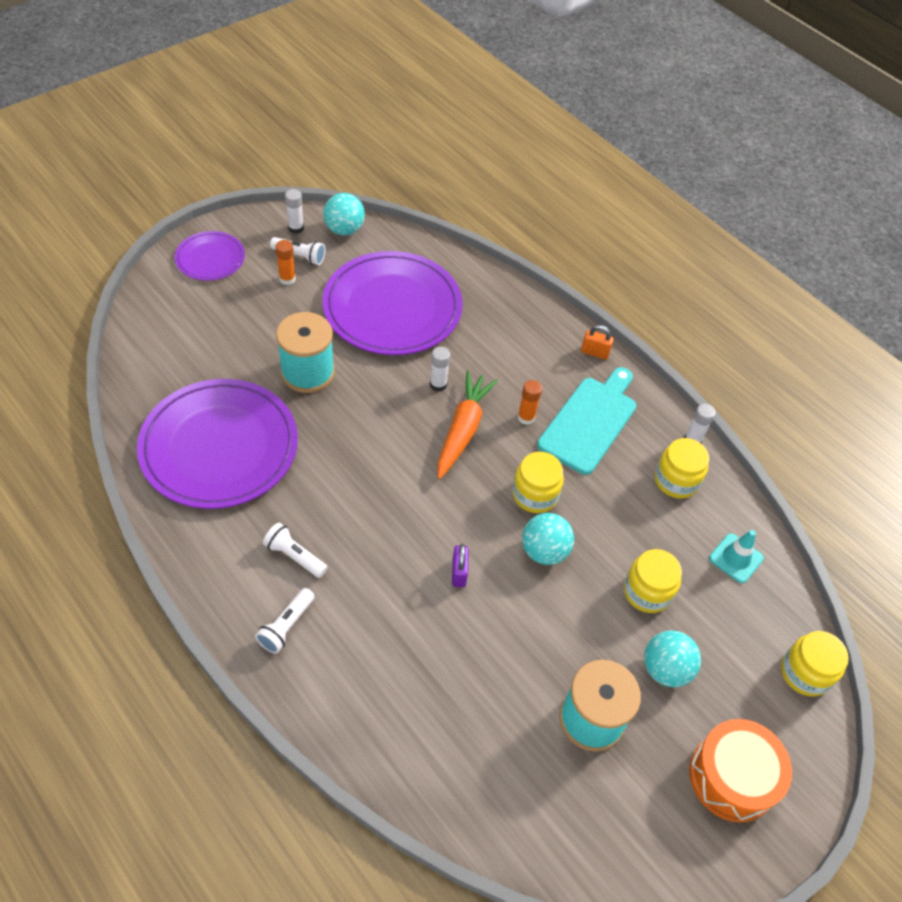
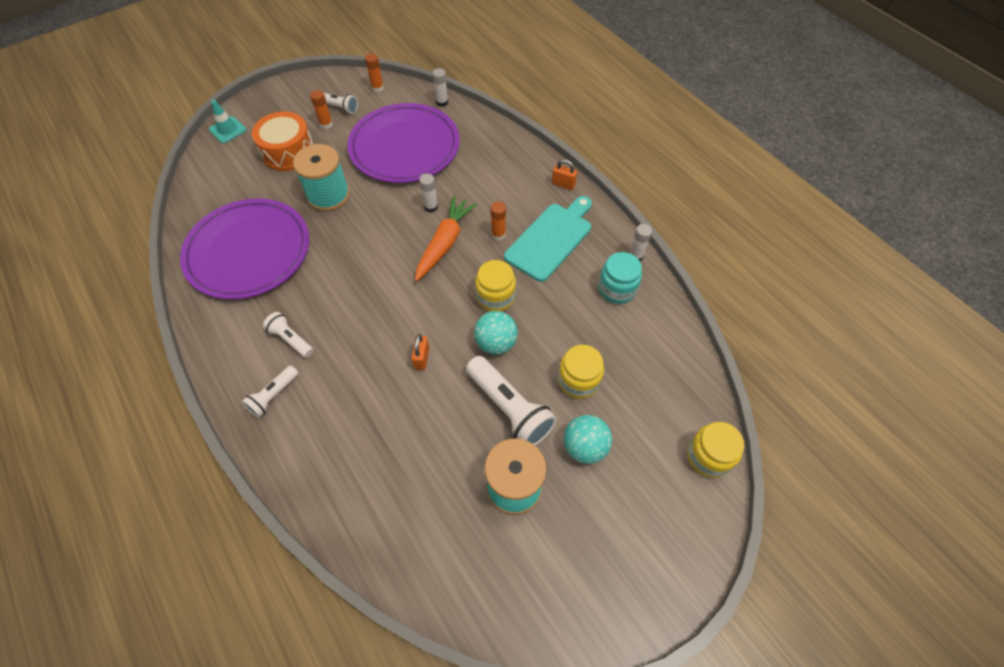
camera: 10 degrees right, 5 degrees up
(210, 258) = (270, 109): purple plate -> none
(296, 228) = (340, 86): white glue stick -> white glue stick (442, 102)
(344, 230) = (377, 88): turquoise ball -> orange glue stick
(459, 573) = (422, 358): purple padlock -> orange padlock
(572, 629) = (510, 409): none -> white flashlight
(676, 480) = (617, 289): yellow jar -> turquoise jar
(732, 777) = (630, 545): orange drum -> orange drum (288, 152)
(736, 558) = (659, 355): turquoise traffic cone -> turquoise traffic cone (228, 130)

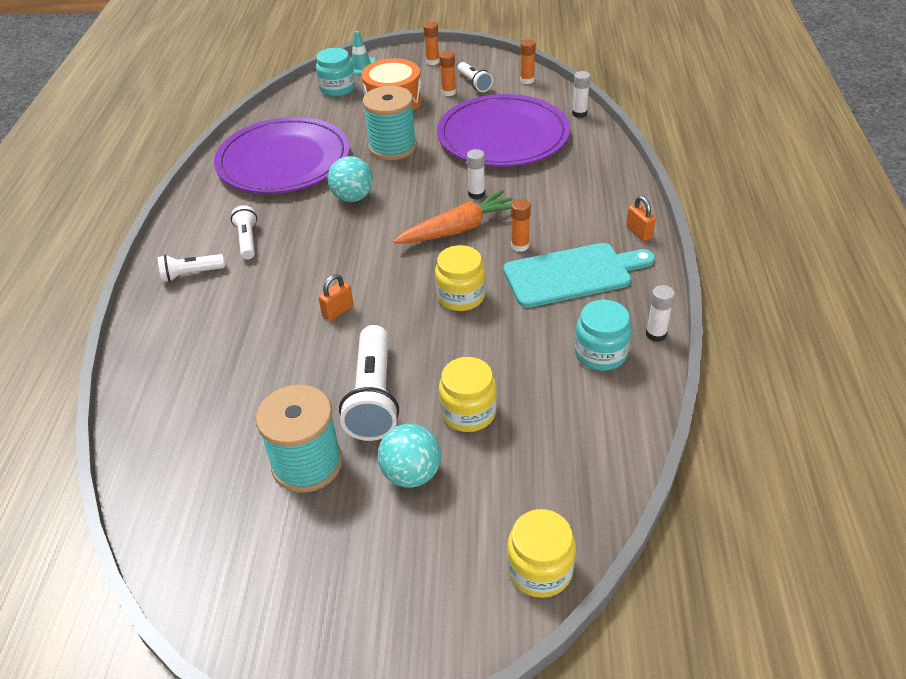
camera: 40 degrees right, 15 degrees down
(227, 160) = (337, 88): none -> turquoise jar
(285, 100) = (432, 61): none -> orange glue stick
(496, 343) = (419, 335): turquoise ball -> turquoise ball (353, 197)

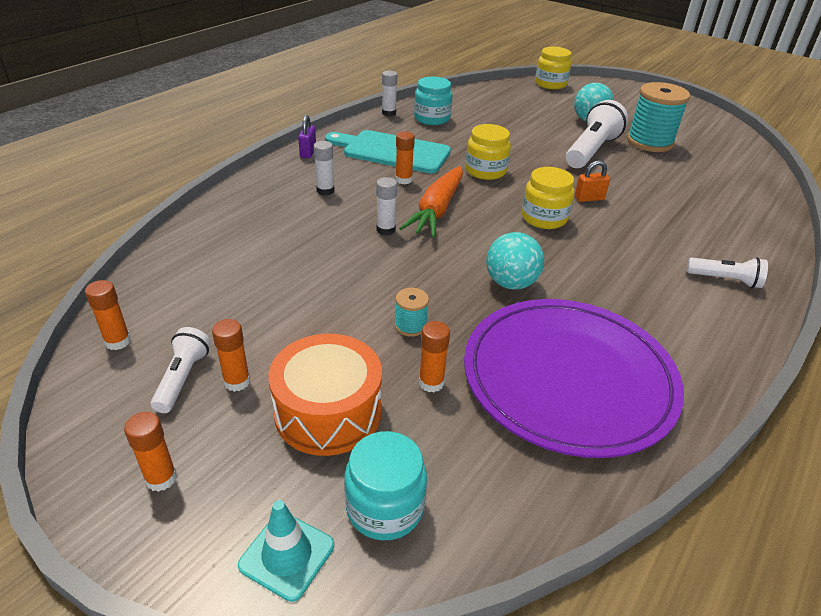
camera: 150 degrees left, 5 degrees down
(247, 240) = (654, 289): white flashlight -> none
(356, 129) = (431, 383): none -> orange glue stick
(392, 147) = (410, 326): turquoise spool -> turquoise spool, size x0.45
(458, 229) = (437, 210): orange carrot -> orange carrot turned 75 degrees counterclockwise
(468, 412) = (537, 127): yellow jar -> yellow jar (544, 218)
(503, 136) = (276, 275): purple plate -> none
(579, 114) = (160, 260): white glue stick -> white glue stick (325, 191)
(639, 232) = (308, 152): orange padlock -> purple padlock

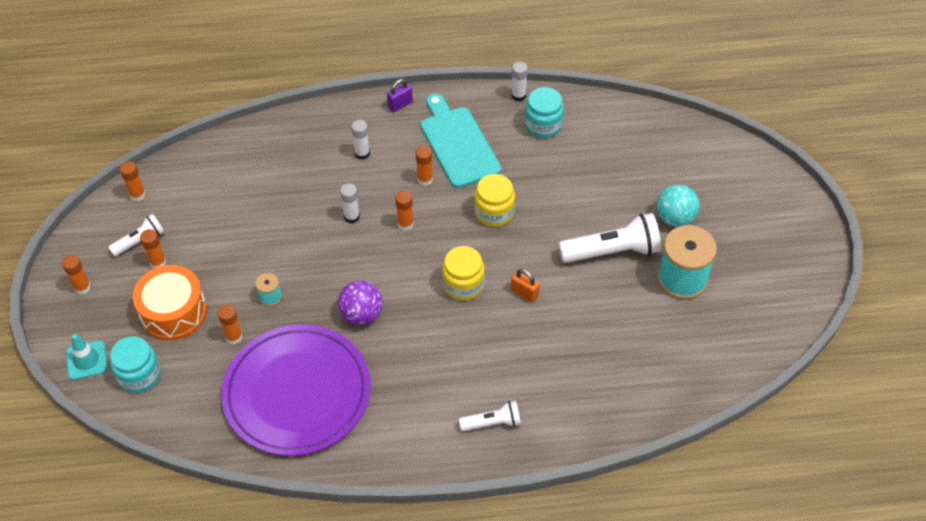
camera: 50 degrees right, 15 degrees up
(437, 210) = (405, 224): orange carrot -> orange glue stick
(511, 283) = (361, 314): turquoise ball -> purple ball
(550, 84) = (725, 148): yellow jar -> none
(725, 280) = (492, 423): white flashlight -> white flashlight turned 75 degrees counterclockwise

